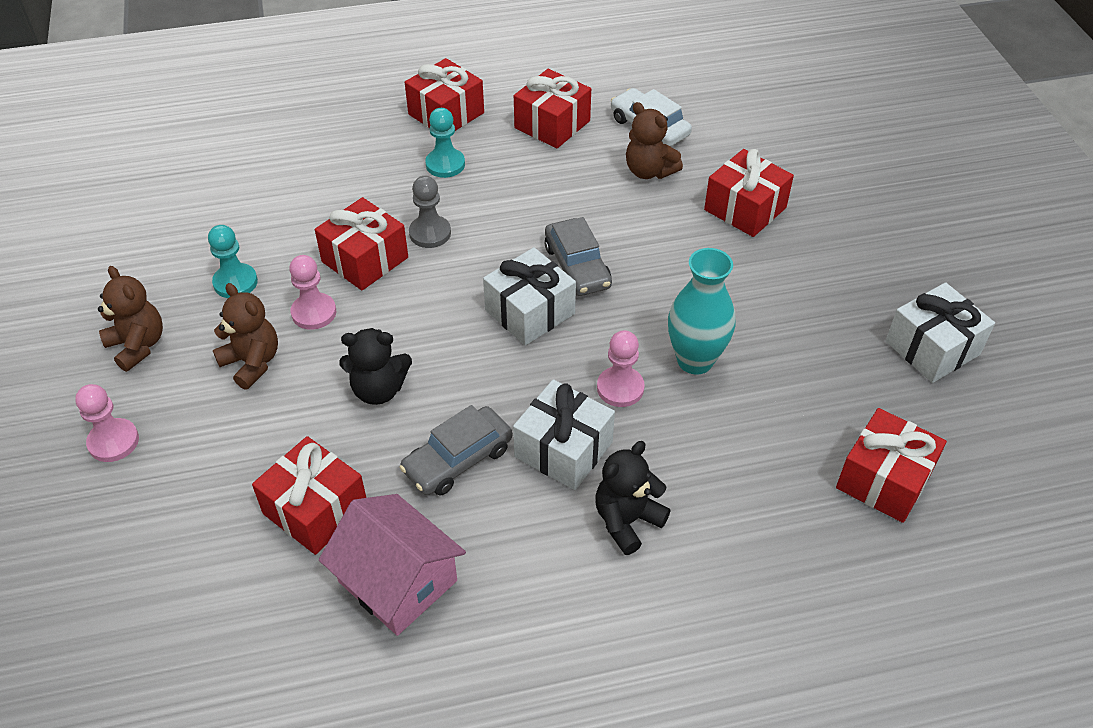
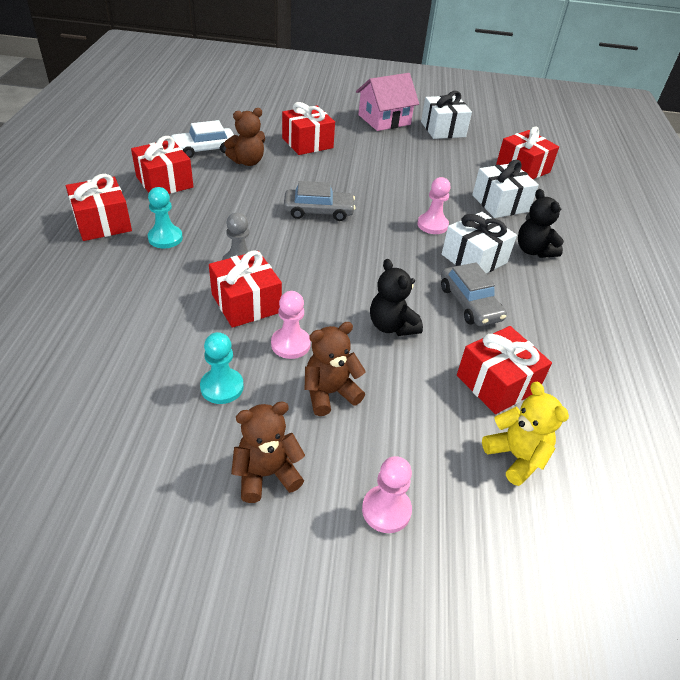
camera: 75 degrees left, 5 degrees down
(204, 542) = (516, 457): none -> yellow teddy bear
(378, 390) = (392, 326): black teddy bear -> black teddy bear turned 135 degrees clockwise
(397, 581) = (565, 354): pink house -> pink house (384, 120)
(530, 312) = (349, 240): white gift -> white gift (500, 203)
(695, 360) = (421, 194): turquoise vase -> none

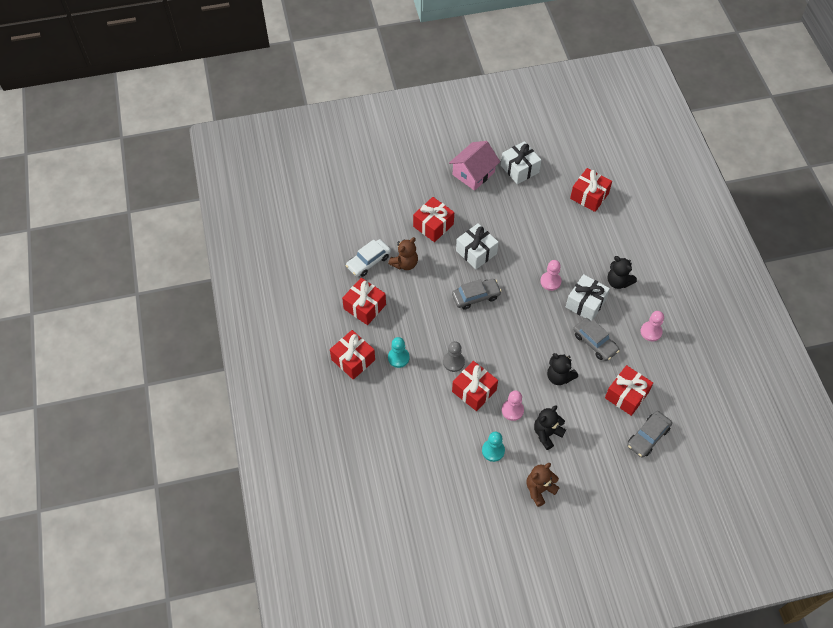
camera: 15 degrees left, 15 degrees up
(330, 393) = (547, 434): brown teddy bear -> black teddy bear
(386, 510) = (599, 487): pink pawn -> pink pawn (651, 332)
(500, 203) = (585, 242): white gift -> white gift (476, 252)
(516, 457) = (648, 437): yellow teddy bear -> grey car

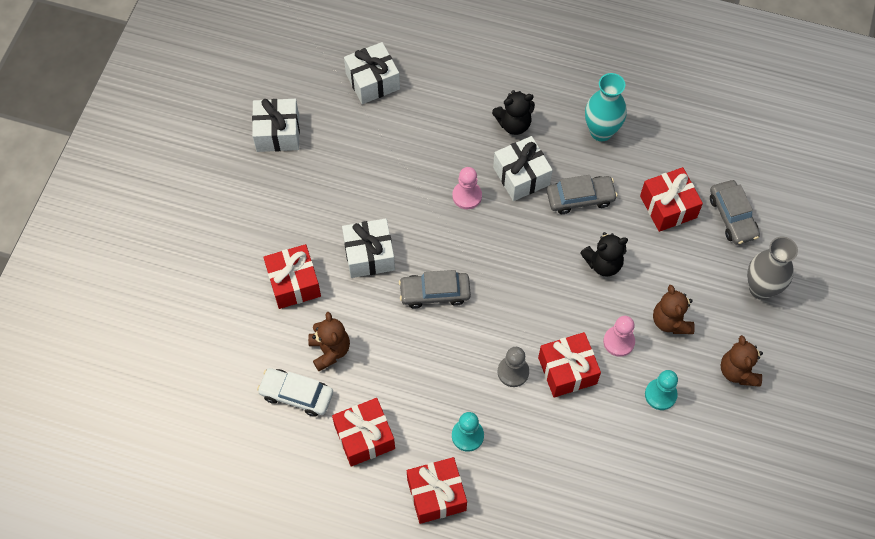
camera: 60 degrees left, 5 degrees up
(368, 261) = (296, 394): white car -> white car turned 120 degrees clockwise
(473, 173) = (246, 190): pink house -> none
(476, 296) = (435, 293): grey car -> grey car turned 105 degrees counterclockwise
(547, 434) = (670, 321): black teddy bear -> brown teddy bear
(589, 196) = (372, 81): red gift -> white gift
(608, 477) = (761, 288): none -> grey vase
(651, 332) = (601, 131): pink pawn -> turquoise vase

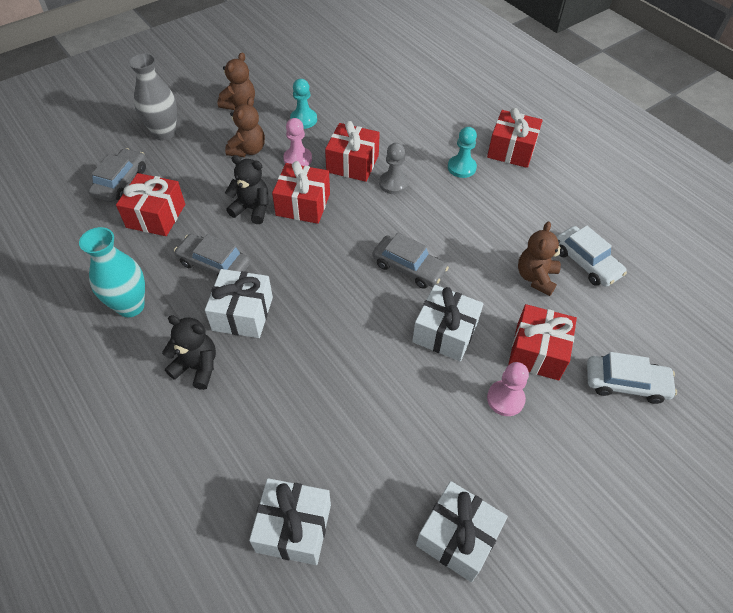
camera: 145 degrees left, 10 degrees down
(218, 298) = (625, 383): none -> white car
(364, 437) = (544, 206): red gift -> red gift (303, 204)
(467, 196) = (308, 328): pink pawn -> pink pawn (505, 399)

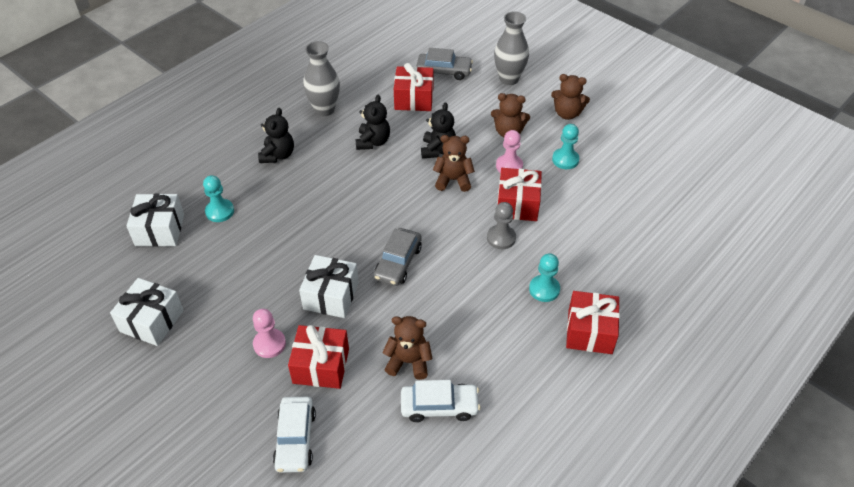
camera: 80 degrees right, 5 degrees down
(130, 306) = (324, 109): turquoise vase -> grey vase
(214, 264) = (373, 142): grey car -> black teddy bear
(242, 314) = (328, 168): white gift -> none
(280, 444) = (220, 211): none -> turquoise pawn
(303, 204) = (453, 180): red gift -> brown teddy bear
(586, 262) = (439, 406): white car -> white car turned 135 degrees counterclockwise

